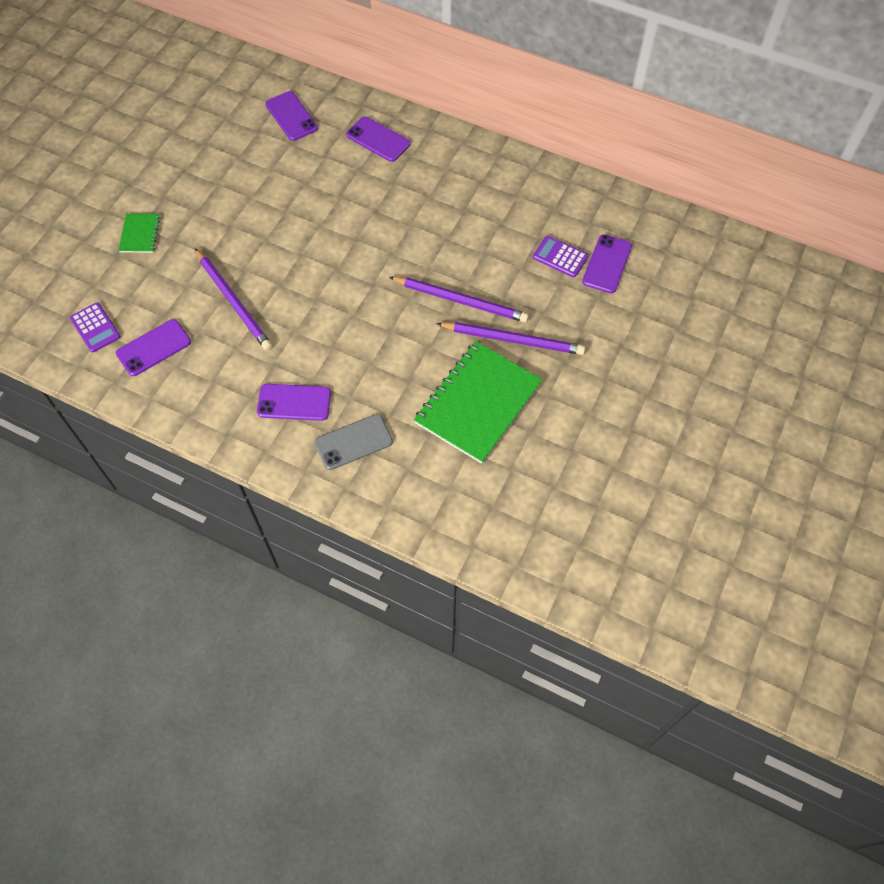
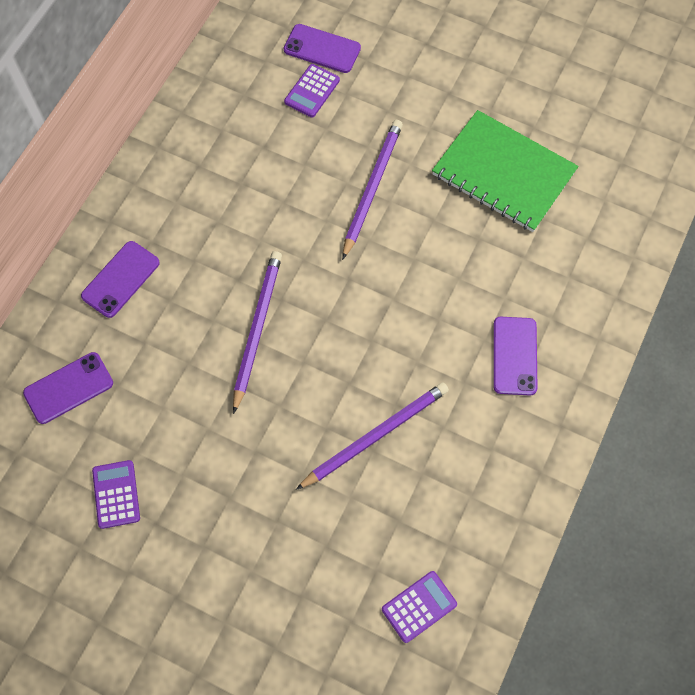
camera: 90 degrees left, 5 degrees up
(140, 234) = (266, 569): green notebook -> none
(153, 348) = (447, 526): purple phone -> none
(208, 148) = (116, 494): none -> purple calculator
(353, 442) = (560, 292): grey phone -> none
(513, 340) = (422, 139): purple pencil -> purple pencil (257, 329)

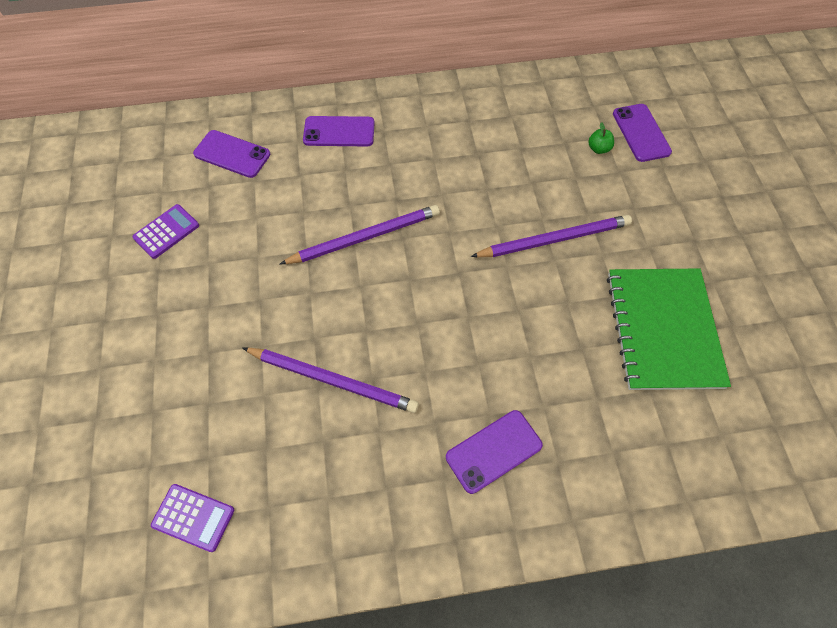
camera: 55 degrees right, 5 degrees down
(312, 91) = (598, 149): purple calculator -> green apple

